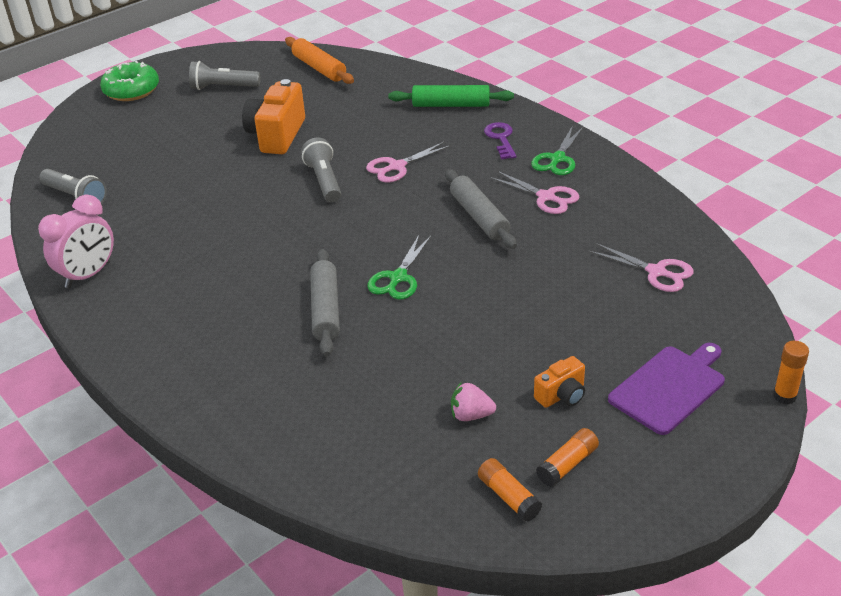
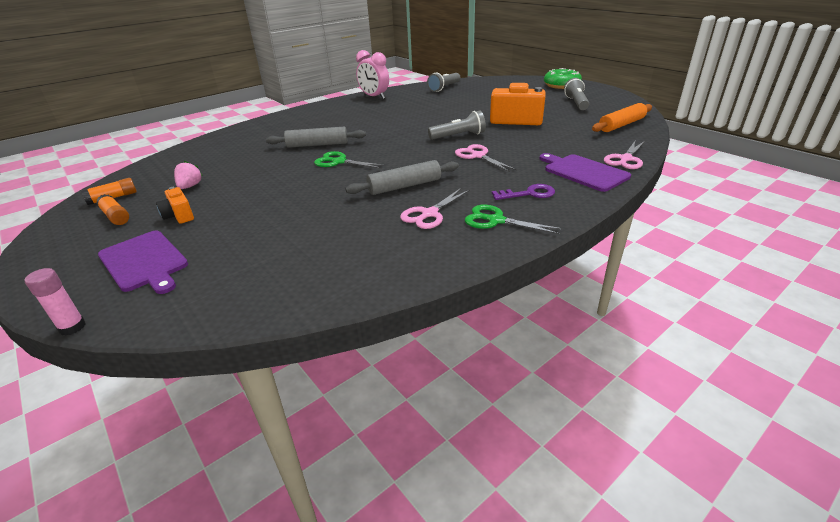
camera: 90 degrees right, 5 degrees down
(451, 105) = (583, 172): green rolling pin -> purple cutting board
(656, 272) = (294, 266): pink scissors -> pink scissors (625, 159)
(784, 396) = (72, 327): orange glue stick -> pink glue stick

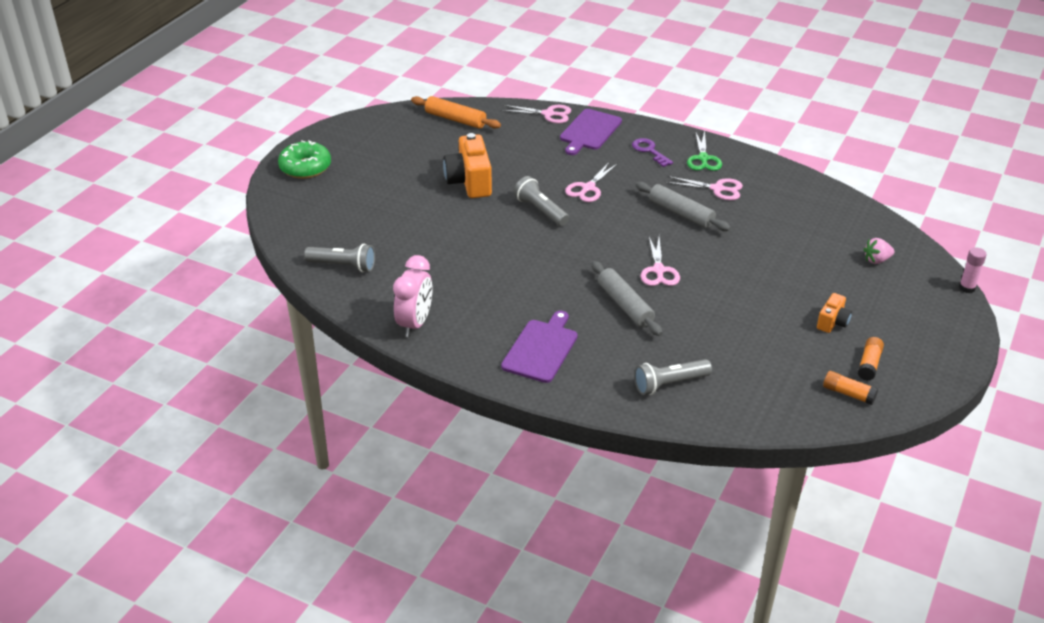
camera: 115 degrees left, 5 degrees up
(144, 262) = (895, 300): purple cutting board -> purple cutting board (541, 349)
(190, 186) = (784, 350): pink strawberry -> pink strawberry (876, 260)
(339, 162) = (658, 270): green scissors -> pink scissors
(576, 103) = (386, 150): grey flashlight -> grey flashlight (669, 384)

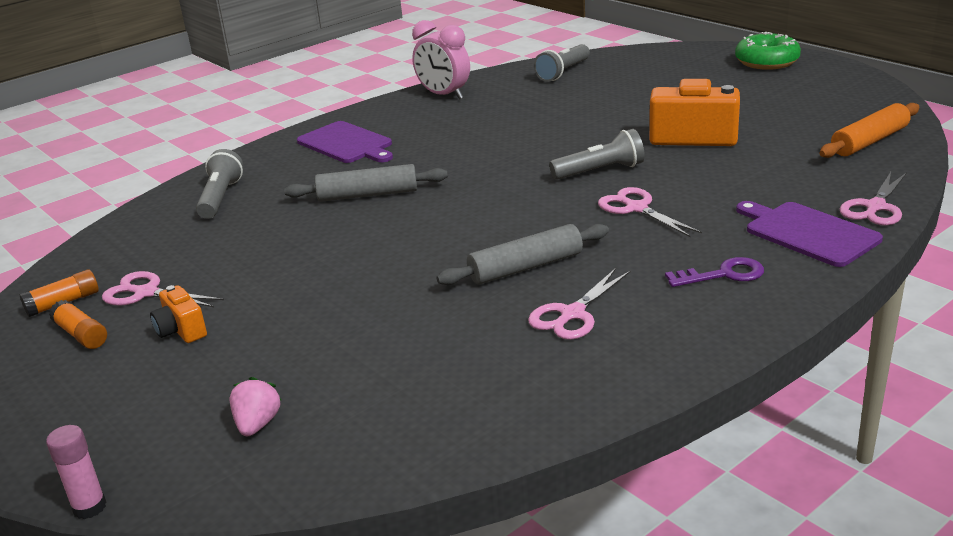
camera: 115 degrees right, 10 degrees down
(658, 270) = (411, 226): pink scissors -> pink scissors (146, 293)
(703, 158) = (676, 322): green scissors -> none

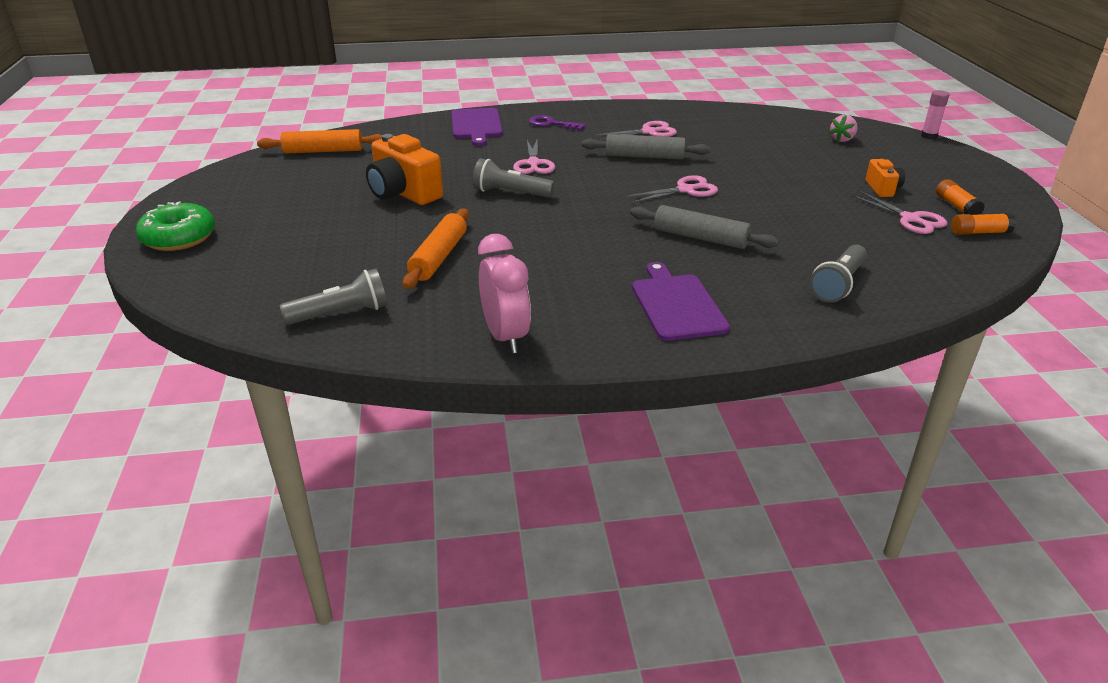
camera: 150 degrees left, 5 degrees up
(563, 112) = (439, 257): none -> orange rolling pin
(875, 207) = (419, 124): pink scissors -> pink scissors (685, 190)

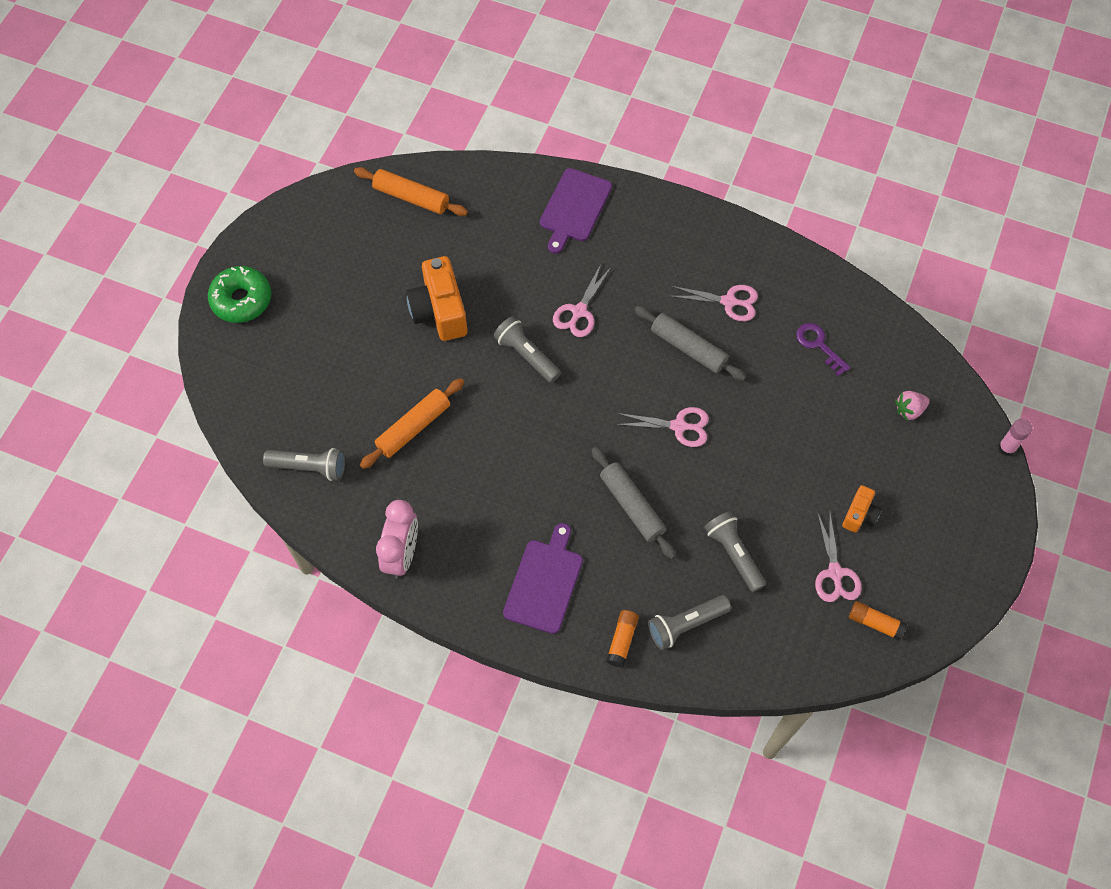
camera: 30 degrees right, 30 degrees up
(552, 124) = (647, 239): purple key -> purple key (818, 345)
(820, 235) = (734, 554): none -> grey flashlight
(956, 206) = (897, 577): orange glue stick -> orange glue stick (622, 640)

